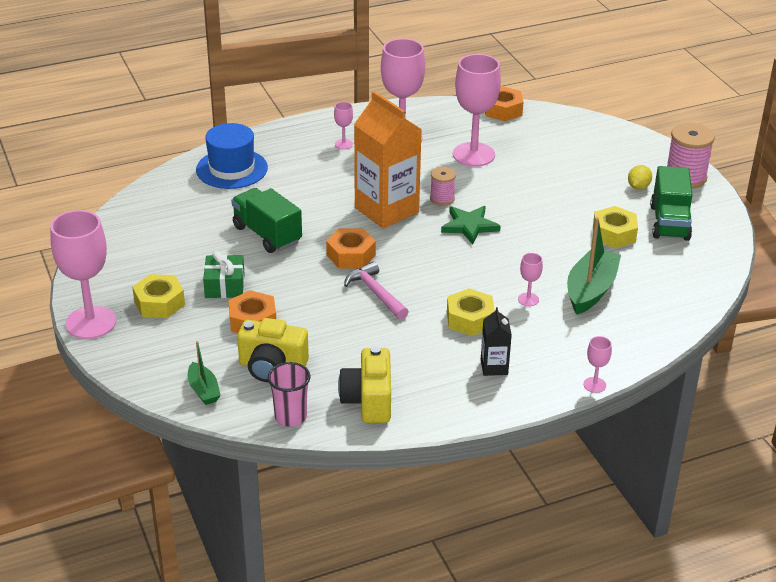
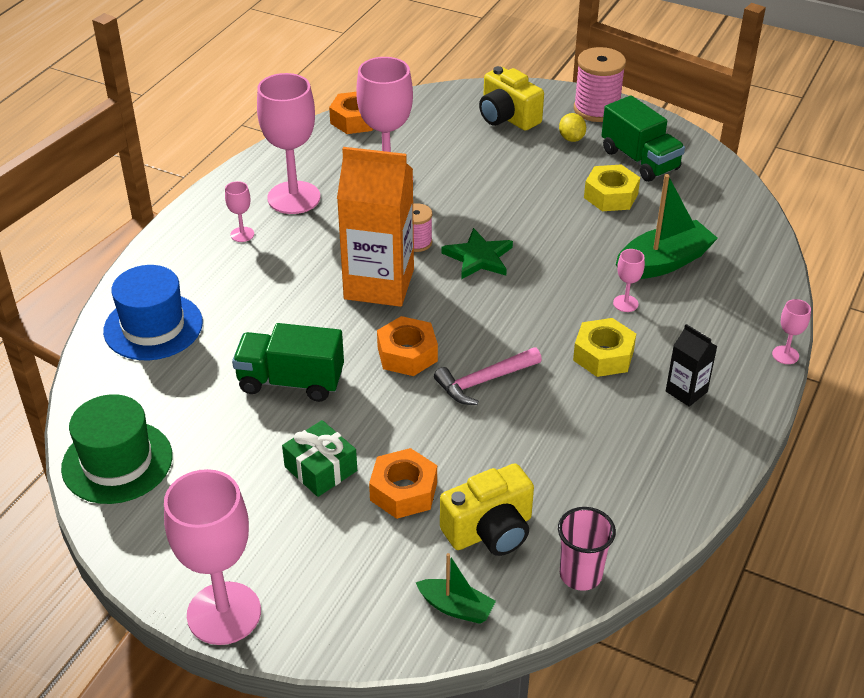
camera: 40 degrees left, 5 degrees up
(130, 225) = (117, 462): none -> green hat
(159, 303) = (274, 536): yellow nut -> none
(368, 401) = (627, 504): yellow camera -> yellow camera (507, 117)
(376, 293) = (484, 381): pink hammer -> pink hammer turned 45 degrees counterclockwise
(591, 290) = (663, 262): green boat -> green boat turned 75 degrees clockwise

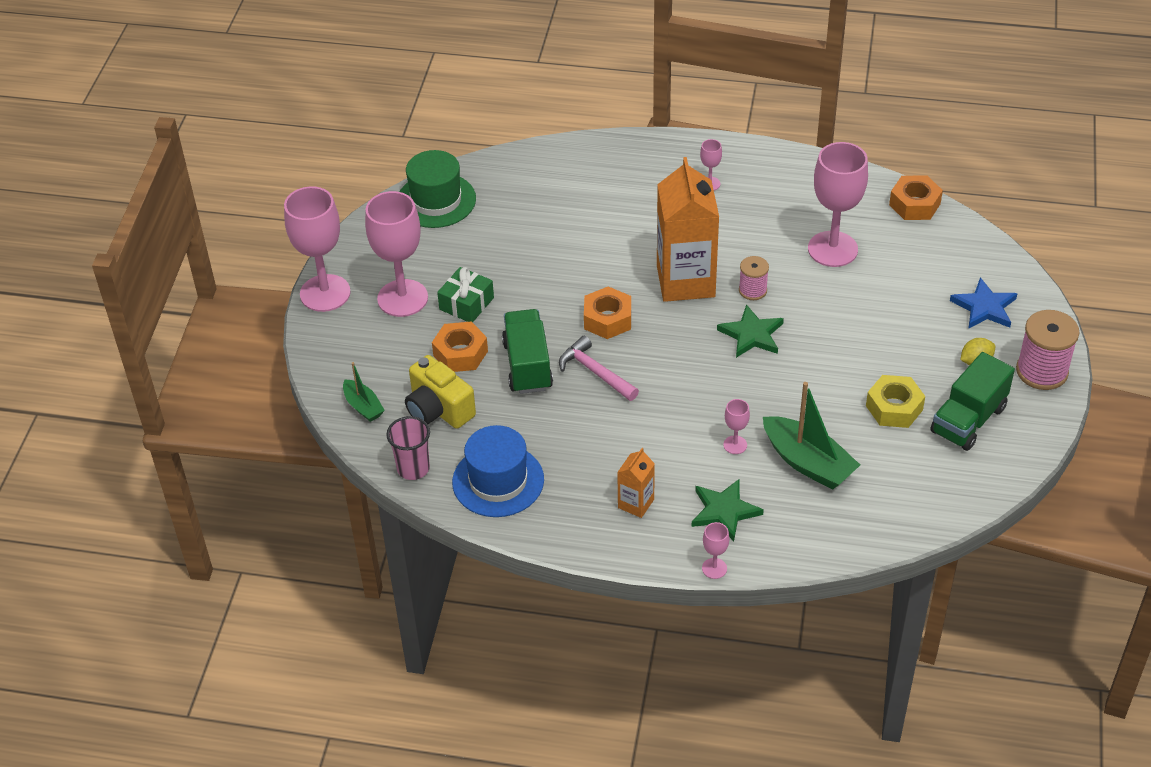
camera: 75 degrees right, 5 degrees up
(153, 327) = (577, 171): blue hat -> blue hat (498, 481)
(291, 381) = (549, 262): green truck -> green truck (527, 365)
(294, 198) = (775, 199): pink goblet -> pink goblet (402, 298)
(456, 607) = (363, 406): green boat -> green boat turned 45 degrees counterclockwise
(507, 117) = (984, 307): yellow camera -> blue star
(603, 355) = (658, 441): yellow nut -> none
(686, 391) = (636, 503): black carton -> orange carton
(712, 331) = (724, 511): none -> green star

